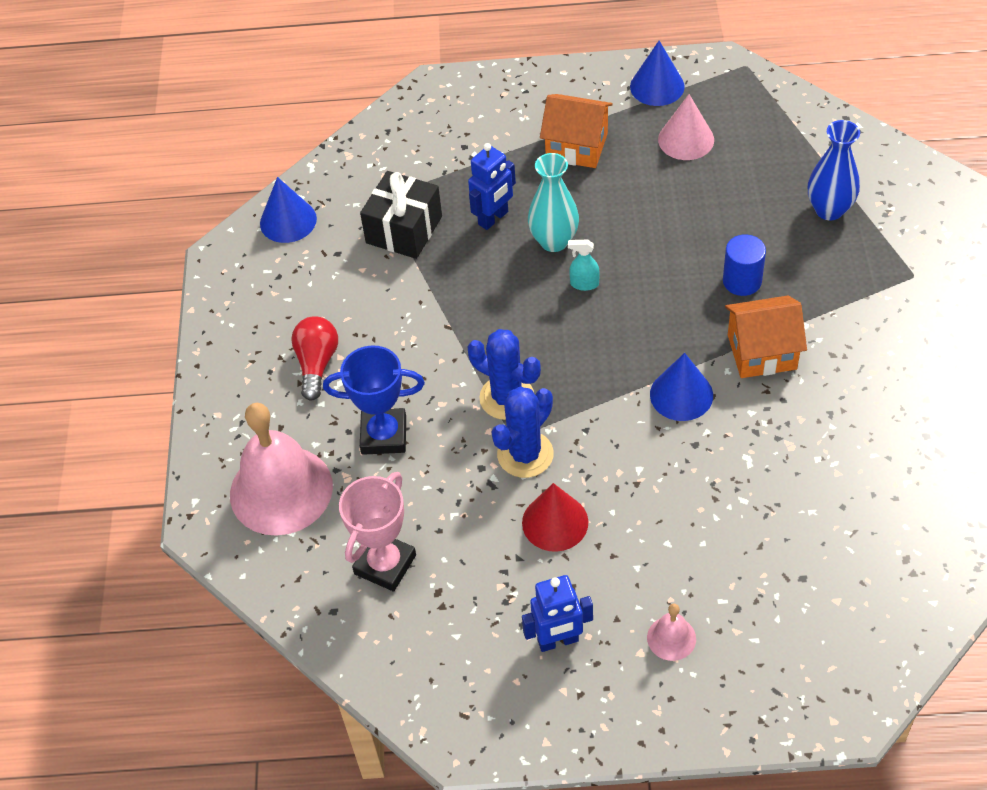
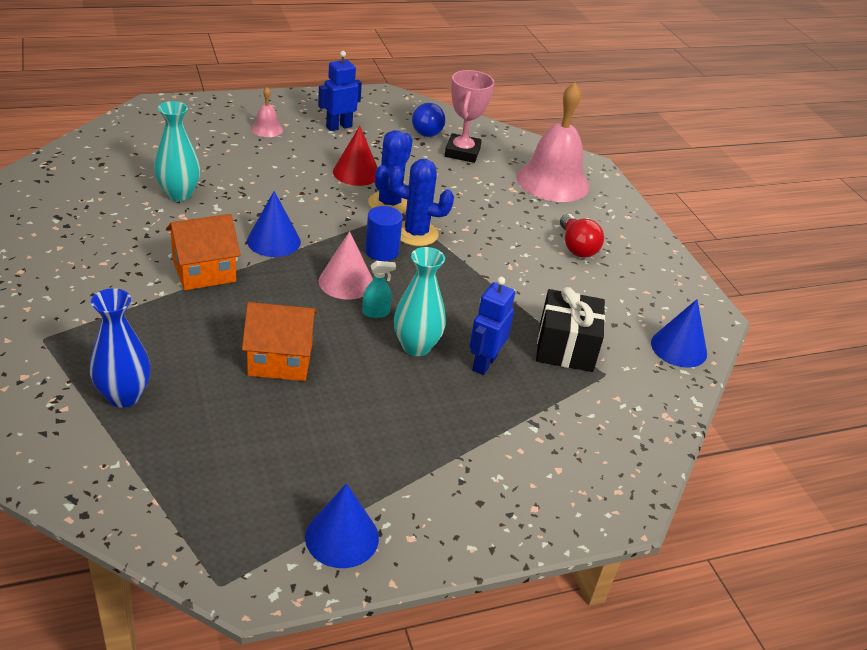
camera: 155 degrees right, 15 degrees down
(384, 435) = (499, 210): blue trophy -> none
(420, 627) = (426, 130): none -> blue light bulb
(576, 146) = (423, 446): orange house -> orange house (280, 360)
(686, 139) = (294, 465): pink cone -> pink cone (346, 282)
(742, 281) = (223, 323): blue cylinder -> blue cylinder (382, 251)
(796, 487) = (179, 194): none -> turquoise vase

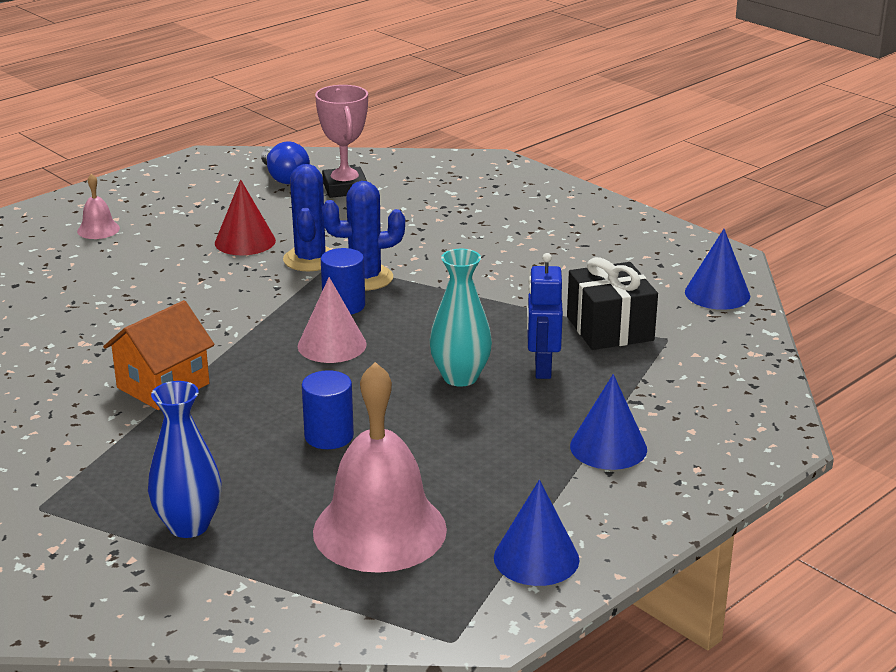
camera: 20 degrees left, 10 degrees down
(179, 194) = (57, 323): turquoise vase -> none
(273, 241) = (214, 333): blue cone -> blue cone (608, 447)
(280, 360) = (329, 436): orange house -> blue cylinder
(339, 127) = (181, 203): blue robot -> none
(376, 313) = (390, 362): turquoise spray bottle -> none
(553, 181) = (466, 187): pink bell -> pink bell (379, 530)
(576, 247) = (543, 239): red light bulb -> none

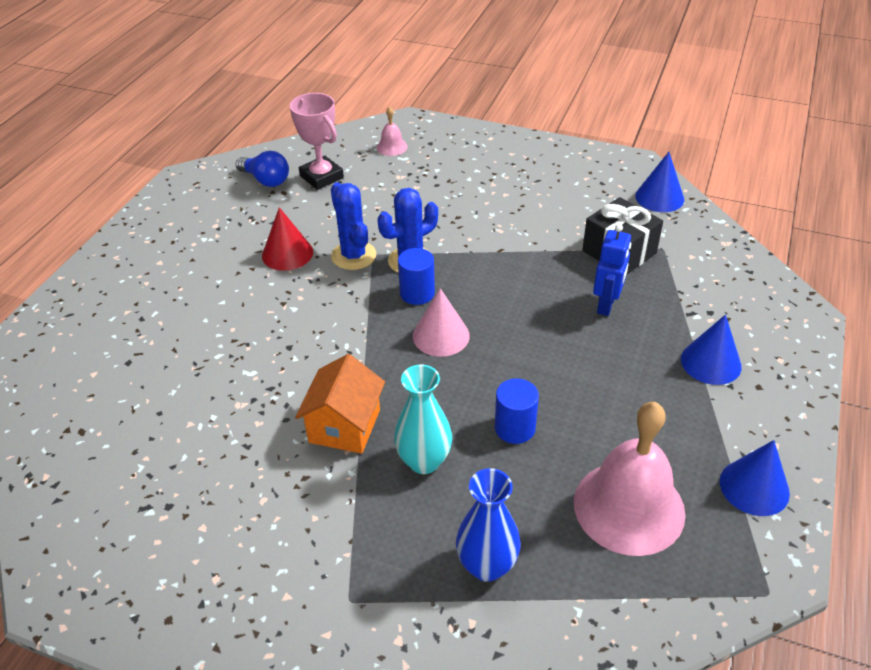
camera: 25 degrees left, 15 degrees up
(98, 229) = (154, 279): pink bell -> pink bell (392, 147)
(460, 377) = (559, 334): turquoise vase -> turquoise vase (424, 461)
(542, 368) = (606, 305): blue robot -> blue robot turned 135 degrees counterclockwise

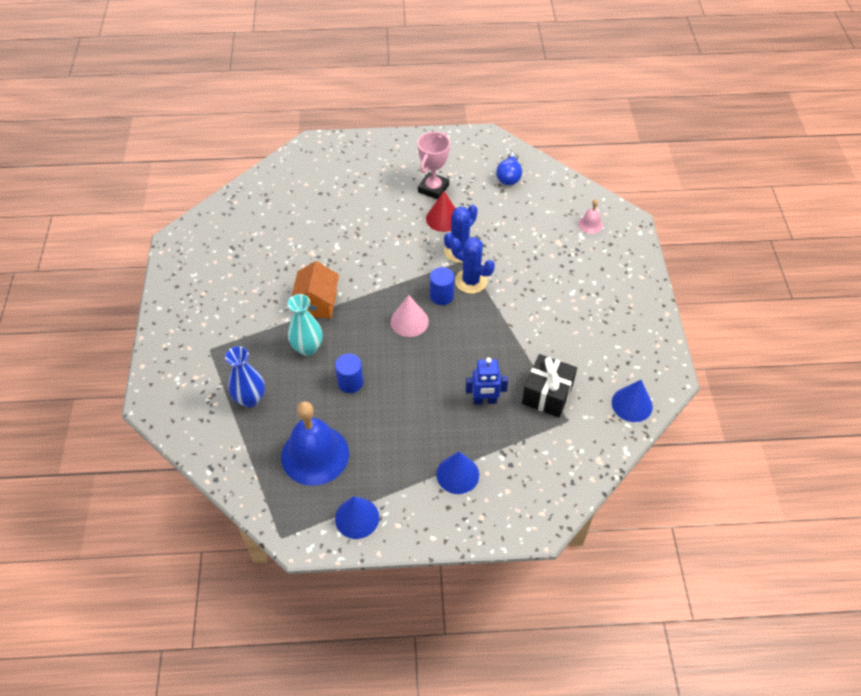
camera: 65 degrees right, 10 degrees up
(321, 177) = (530, 202): pink trophy -> pink trophy (433, 188)
(344, 426) = (317, 303): orange house -> orange house turned 75 degrees counterclockwise
(629, 507) = (315, 455): pink bell -> blue bell

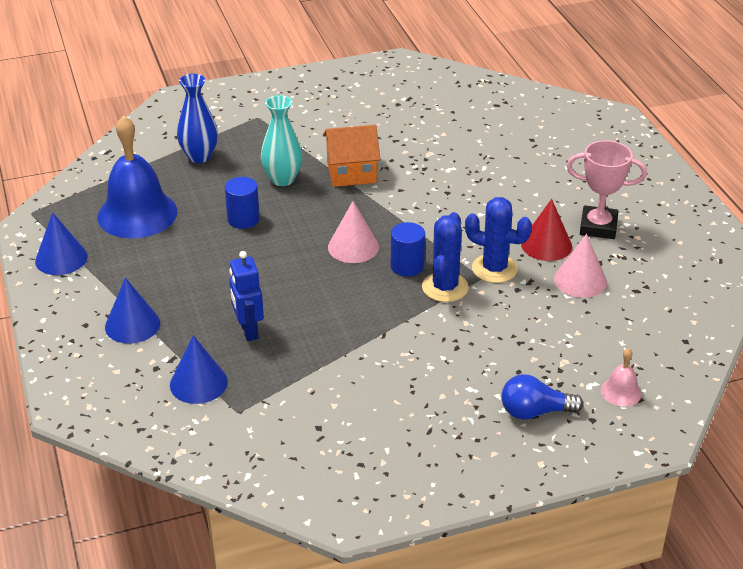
camera: 75 degrees right, 15 degrees down
(484, 213) = (580, 280): none -> pink cone
(509, 176) = (670, 293): blue light bulb -> blue light bulb (534, 412)
(547, 394) = (276, 386): black gift -> none
(632, 404) = (284, 476): blue cone -> blue cone (198, 383)

